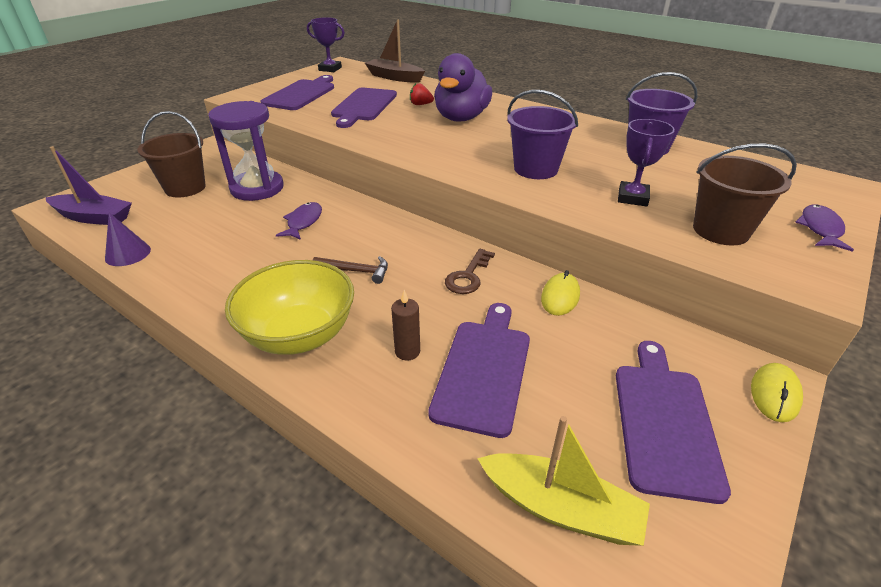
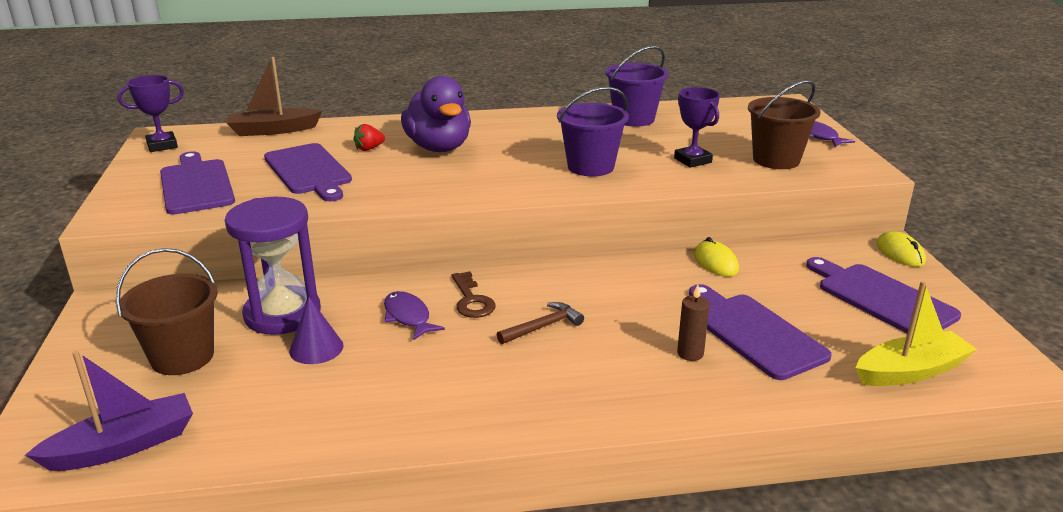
camera: 45 degrees left, 10 degrees down
(128, 254) = (270, 446): purple cone -> purple cone (316, 348)
(299, 335) = (595, 394): yellow bowl -> none
(468, 276) = (633, 282): brown key -> brown key (471, 300)

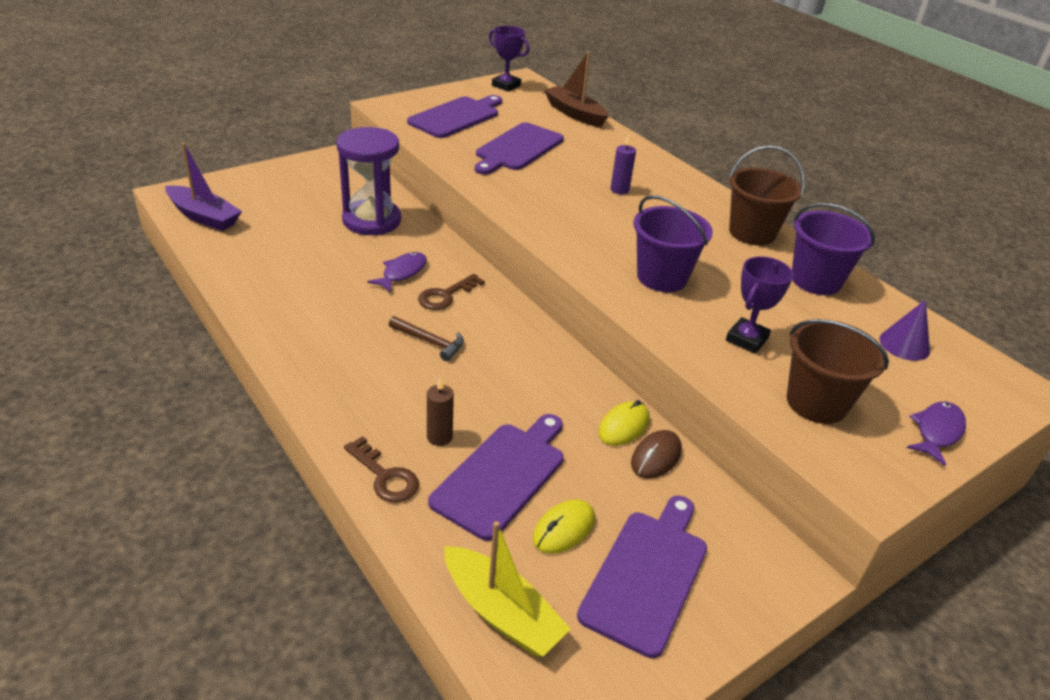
camera: 60 degrees right, 10 degrees up
(182, 357) = (300, 202): brown bucket -> brown bucket (752, 233)
(316, 348) = (338, 247): purple cone -> purple cone (904, 344)
(369, 149) = (583, 160): red strawberry -> none
(439, 147) = (619, 190): purple duck -> purple candle
(733, 396) = (385, 476): none -> brown key
(757, 259) = (656, 457): none -> brown mouse
(900, 253) = (781, 587): yellow mouse -> yellow mouse (563, 529)

